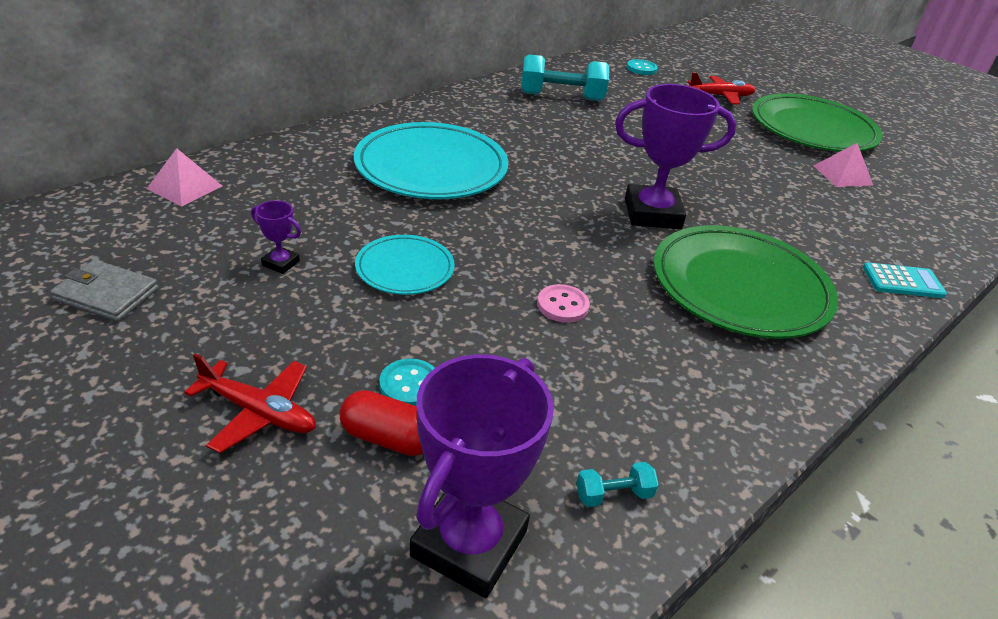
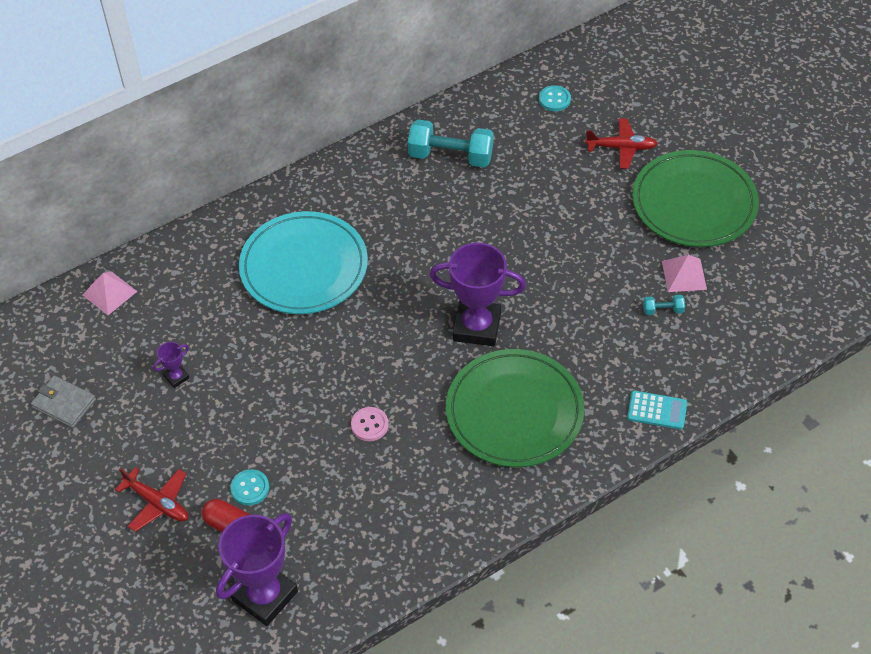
camera: 15 degrees right, 15 degrees up
(281, 263) = (176, 377): purple trophy -> purple trophy turned 75 degrees counterclockwise
(405, 268) = (263, 385): turquoise plate -> none
(613, 494) = (355, 574): turquoise dumbbell -> turquoise dumbbell (663, 310)

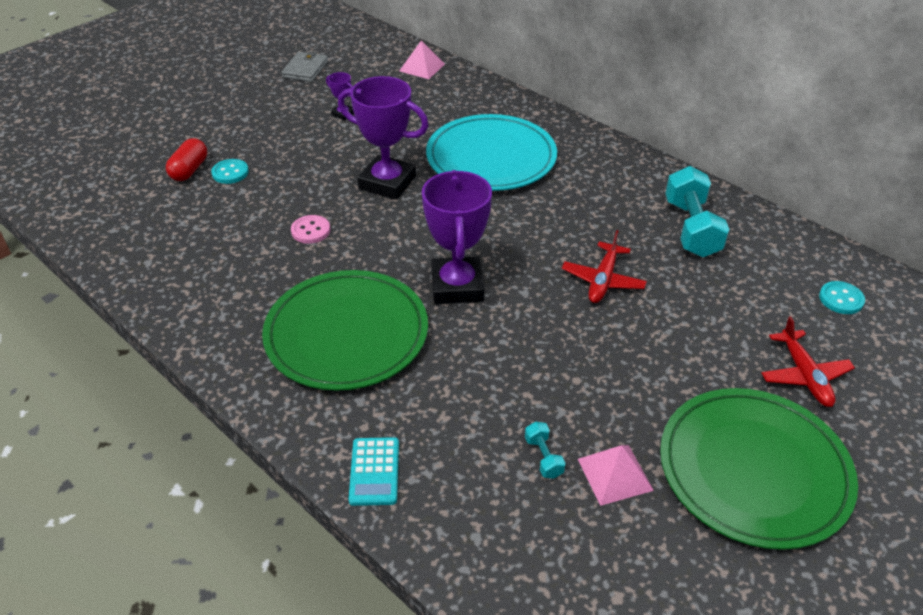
camera: 75 degrees right, 10 degrees down
(157, 503) = (212, 129): red plane -> red plane (603, 280)
(265, 596) = (116, 201): purple trophy -> purple trophy (387, 183)

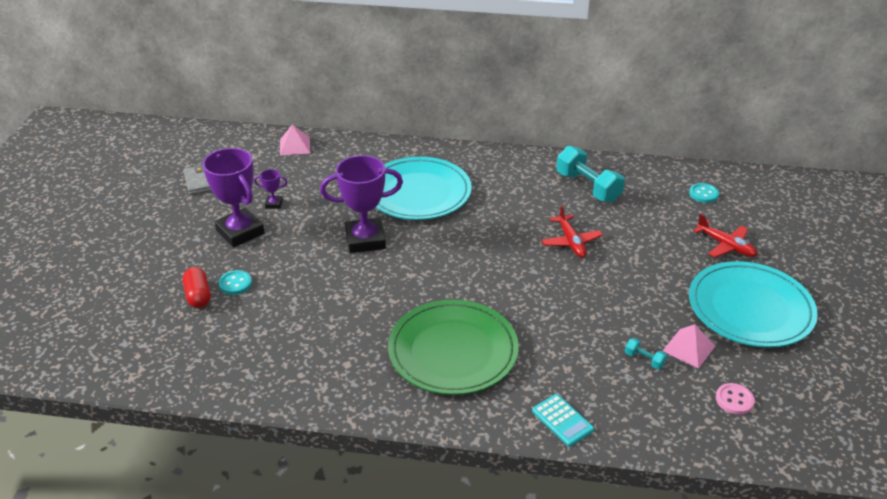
camera: 35 degrees left, 5 degrees down
(310, 231) = (348, 297): pink button -> pink button (734, 400)
(457, 286) = (489, 287): purple trophy -> purple trophy (240, 232)
(753, 470) = (750, 308): green plate -> turquoise plate

